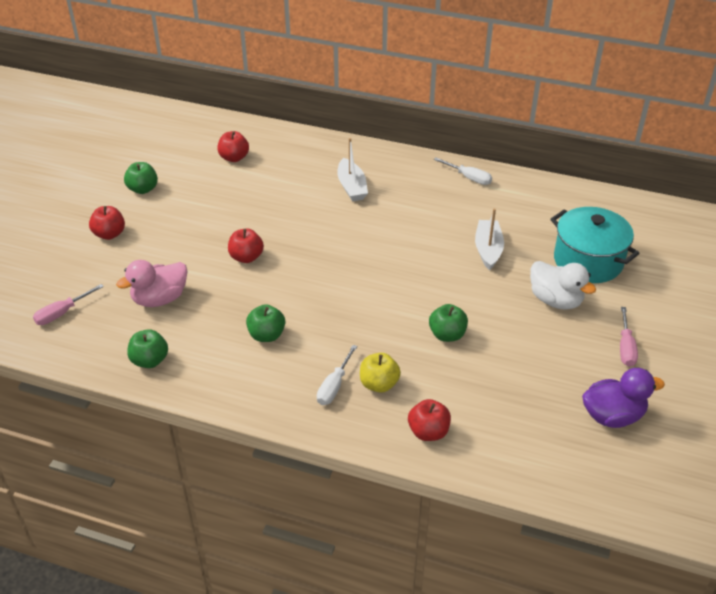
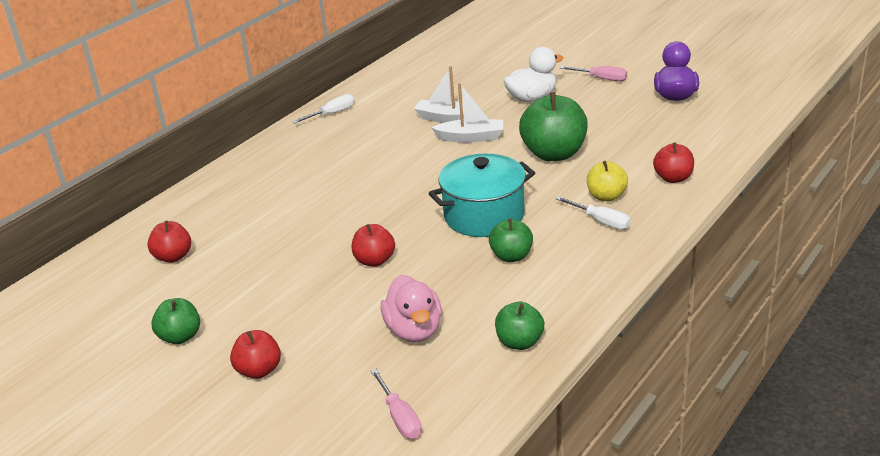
camera: 70 degrees left, 10 degrees down
(351, 187) = (296, 180): white boat -> white boat (470, 137)
(447, 335) = (554, 154): green apple -> green apple, size x1.77
(588, 261) = (489, 77): turquoise pot -> turquoise pot (484, 216)

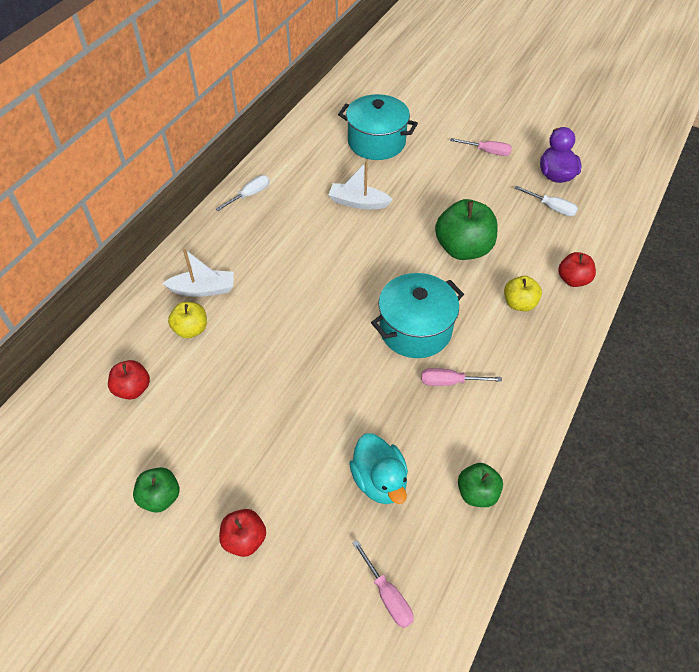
camera: 10 degrees left, 20 degrees up
(244, 214) = (191, 329): none -> yellow apple
(374, 261) = (326, 390): red apple -> none
(414, 330) = (379, 481): pink duck -> turquoise duck
(470, 137) = (384, 227): white boat -> white boat (203, 289)
(479, 73) = (376, 142): none -> turquoise pot
(511, 256) = (449, 382): green apple -> pink screwdriver
(532, 98) = (430, 176): white duck -> none
(601, 221) = (520, 336): white screwdriver -> white screwdriver (551, 208)

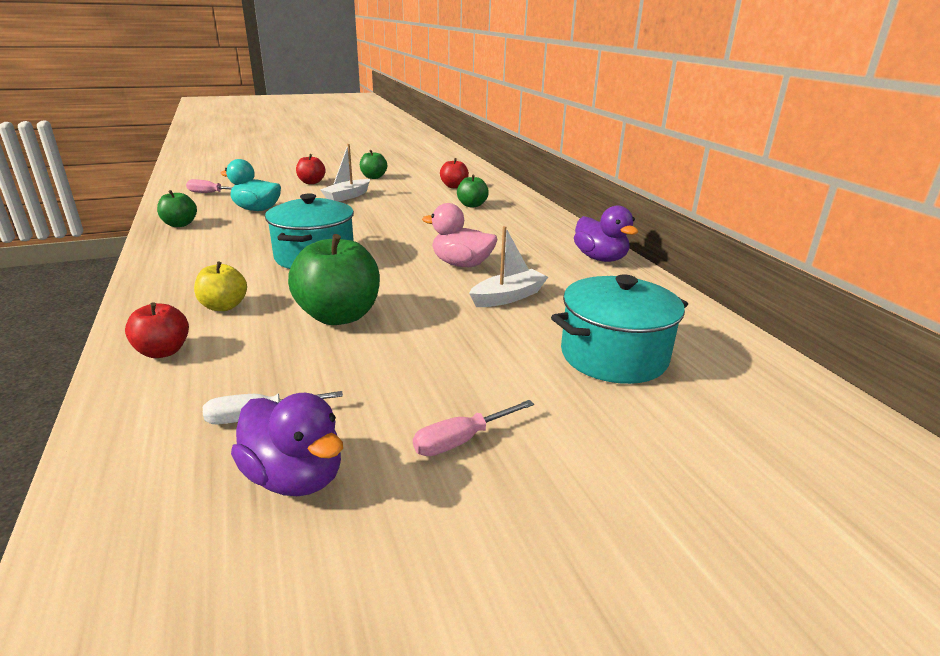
camera: 130 degrees right, 25 degrees down
(191, 329) = (472, 205): yellow apple -> green apple
(203, 289) = (504, 216): white boat -> white boat (347, 196)
(249, 195) = (600, 258): white screwdriver -> purple duck
(336, 248) = (461, 264): none -> pink duck
(449, 382) = (250, 248): pink screwdriver -> none

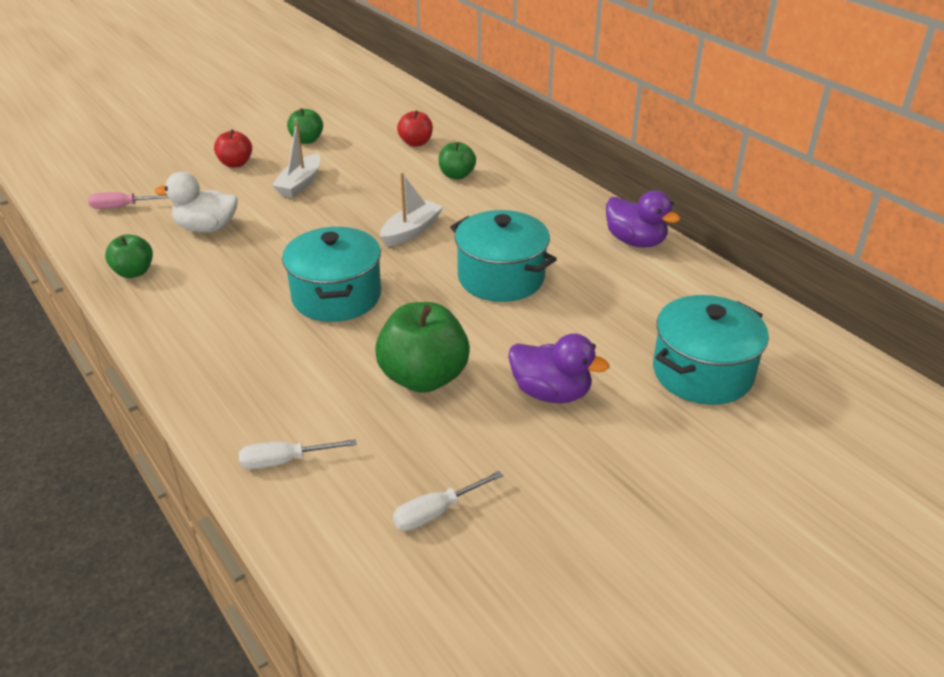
camera: 15 degrees left, 10 degrees up
(163, 351) = (284, 461): red apple -> white screwdriver
(224, 306) = (296, 389): yellow apple -> none
(257, 209) = (207, 228): turquoise duck -> white duck
(295, 477) = (511, 562): purple duck -> purple duck (551, 393)
(461, 264) = (501, 278): pink duck -> turquoise pot
(461, 441) = (621, 494): pink screwdriver -> none
(508, 297) = (572, 317): white boat -> white boat (411, 231)

